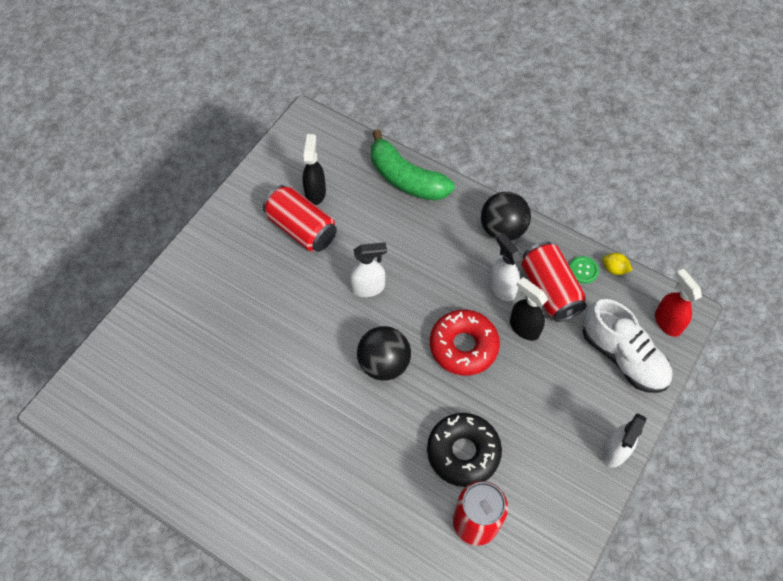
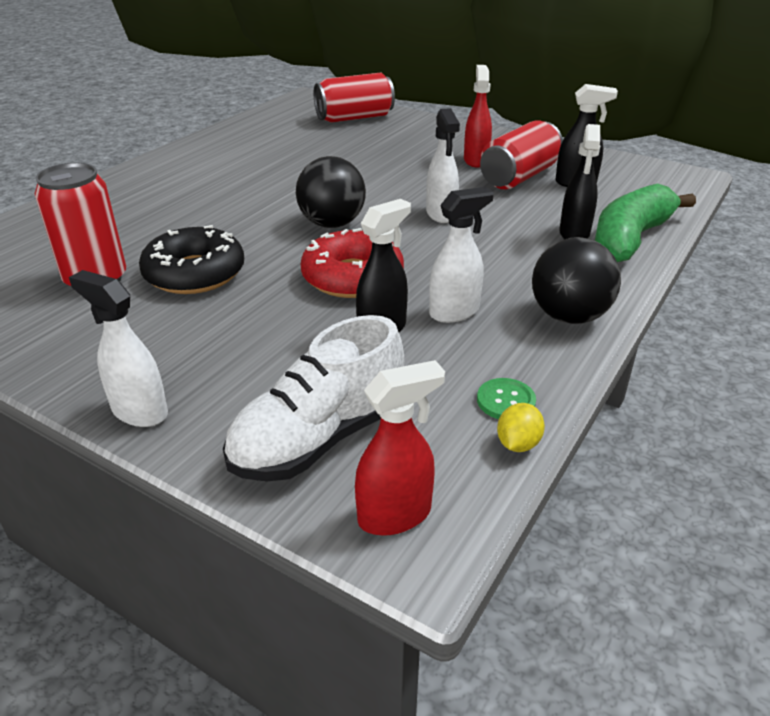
camera: 90 degrees right, 25 degrees down
(265, 256) = (476, 160): none -> red spray bottle
(399, 209) = (574, 234): none -> black spray bottle
(549, 290) = (456, 359): red can -> red can (354, 118)

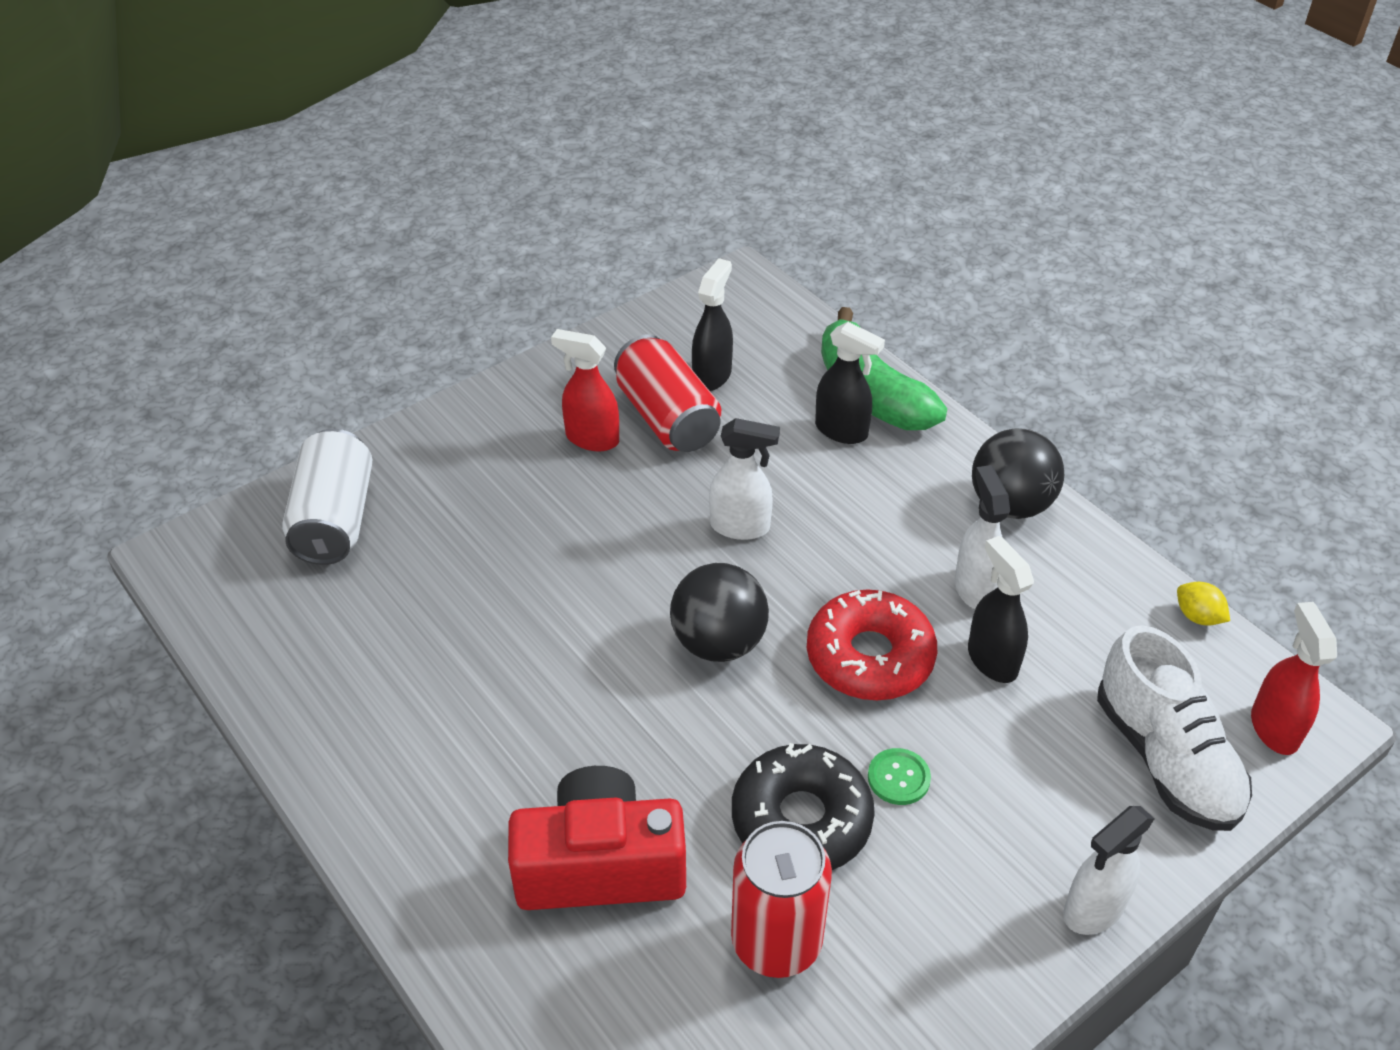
camera: 70 degrees left, 10 degrees up
(144, 219) = (600, 865): none -> red camera
(354, 118) = (334, 519): red can -> white can
(506, 401) = (1137, 603): green button -> green button (898, 778)

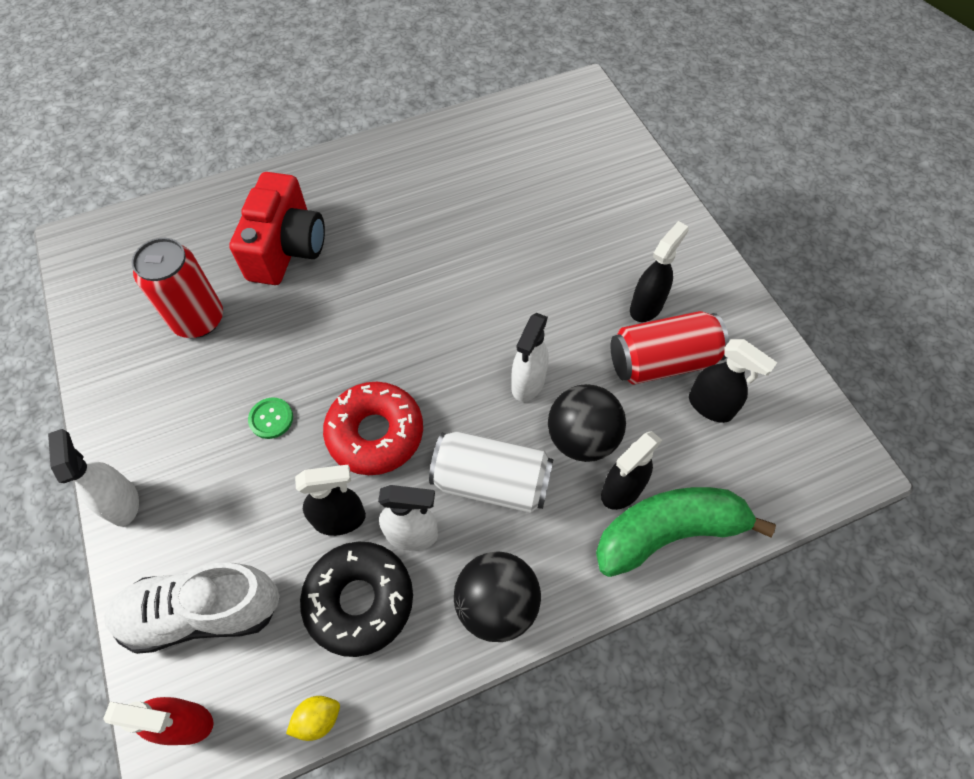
camera: 105 degrees right, 15 degrees up
(334, 519) = (596, 157): white can -> white can (491, 481)
(591, 438) = (646, 306): red spray bottle -> black spray bottle
(718, 642) = (422, 342): black ball -> black ball (581, 438)
(801, 820) = (267, 353): black donut -> black donut (359, 600)

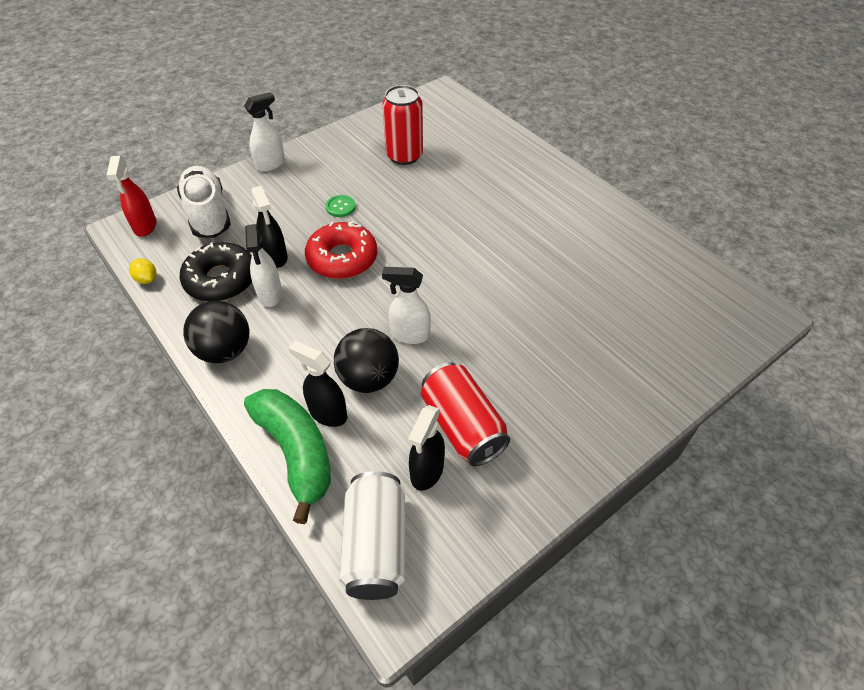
camera: 75 degrees right, 10 degrees down
(287, 248) = (479, 177): red camera -> none
(491, 481) = (318, 329): white can -> white can (376, 545)
(646, 306) = (519, 406): black spray bottle -> none

